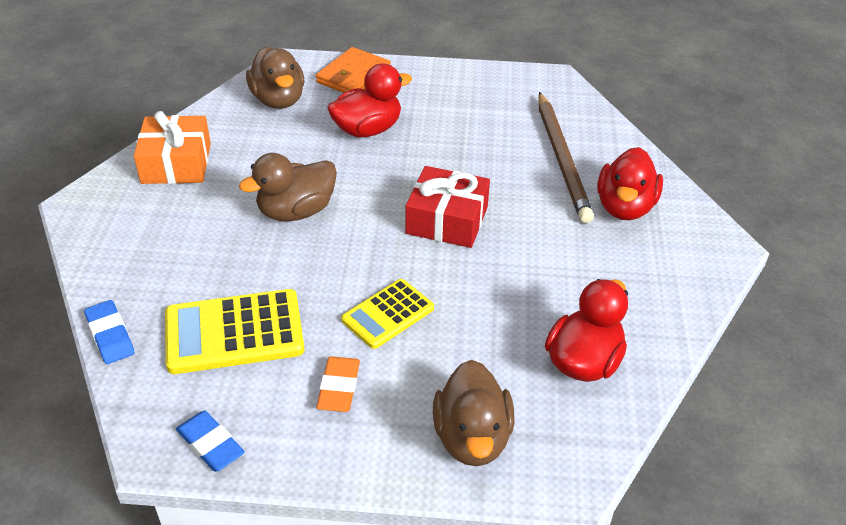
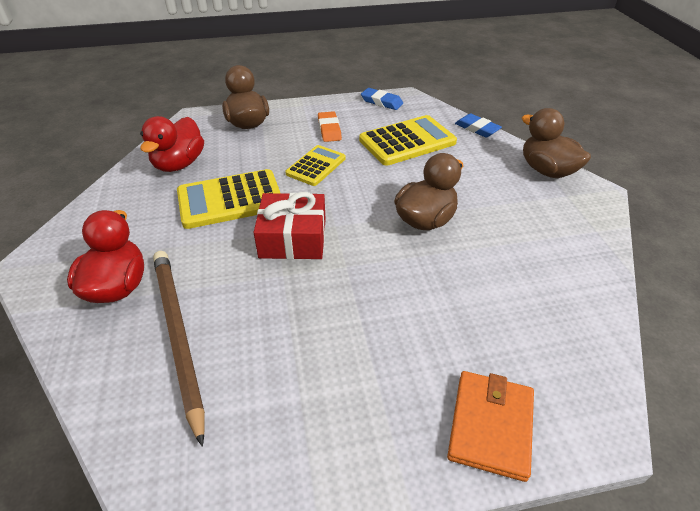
camera: 165 degrees right, 0 degrees up
(176, 163) = (566, 241): orange gift -> none
(278, 100) = (548, 348): brown duck -> brown duck (546, 170)
(367, 129) = (415, 326): red duck -> none
(511, 283) = (230, 200): none -> yellow calculator

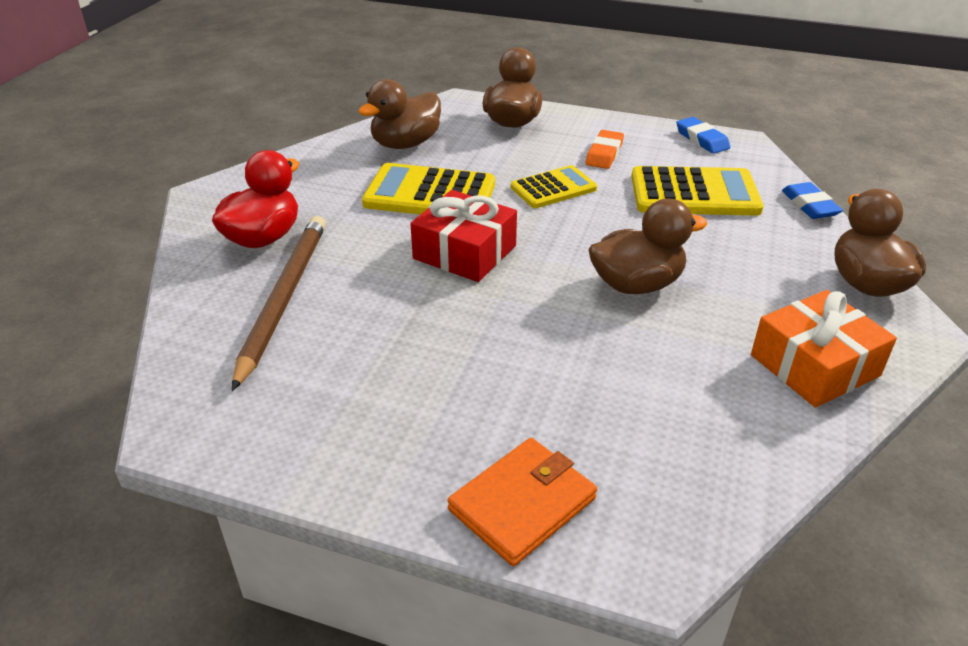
camera: 30 degrees right, 5 degrees down
(179, 164) = (405, 144): red duck -> brown duck
(566, 236) = (814, 365): none -> orange gift

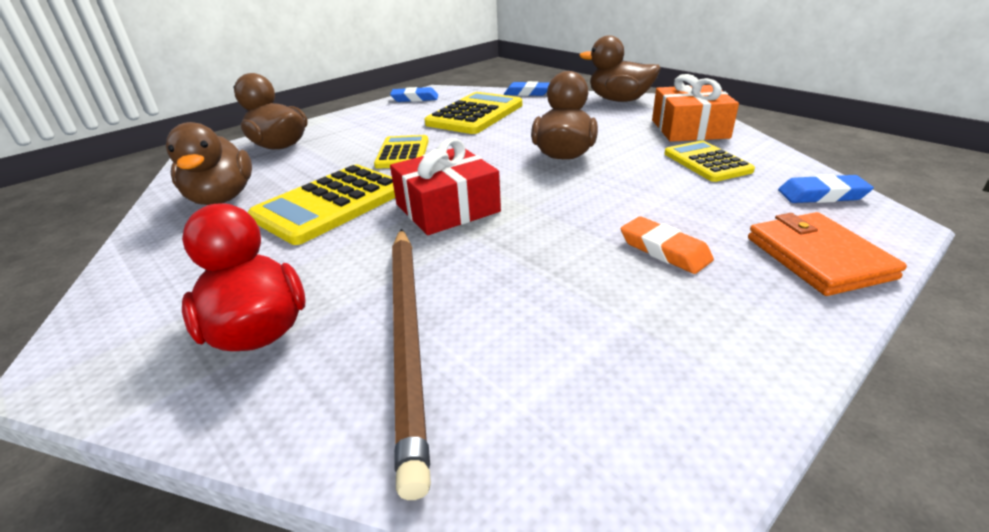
camera: 60 degrees left, 5 degrees down
(283, 298) = (408, 337): brown pencil -> brown pencil turned 135 degrees counterclockwise
(604, 153) = (383, 127): orange eraser -> orange eraser (664, 250)
(688, 505) = (822, 195): none -> blue eraser
(709, 396) = (707, 162): none -> yellow calculator

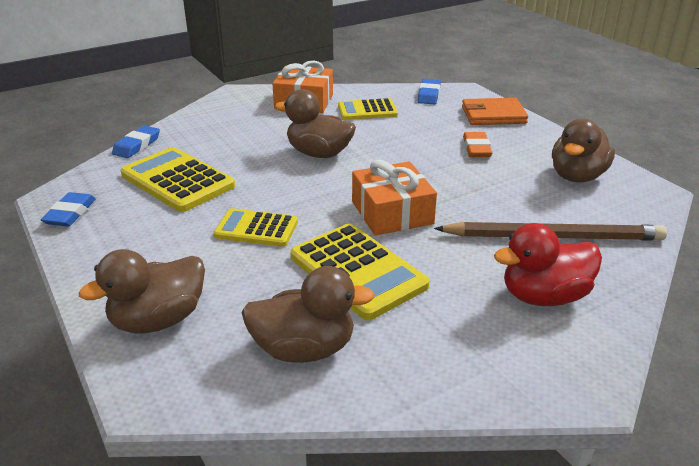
camera: 80 degrees left, 0 degrees up
(447, 208) = (392, 212): red gift -> orange gift
(619, 100) = (211, 110): brown duck -> brown duck (577, 176)
(664, 250) = (476, 148): orange eraser -> orange eraser turned 60 degrees counterclockwise

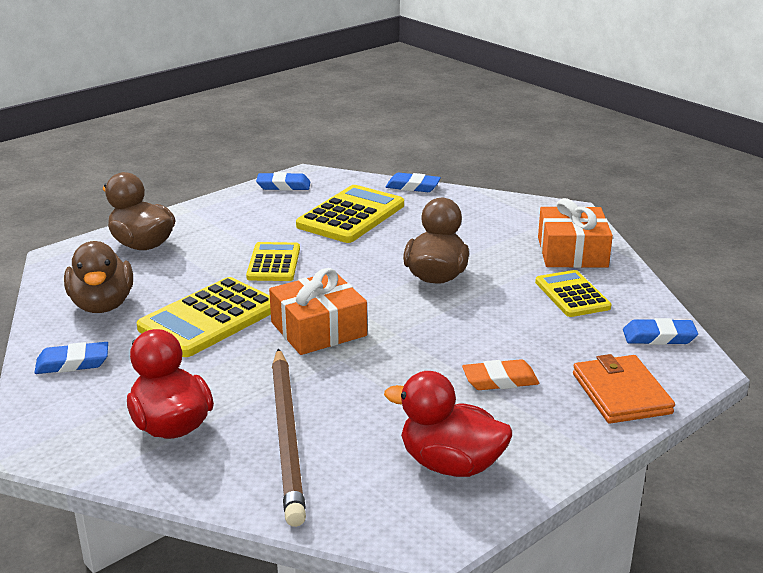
camera: 80 degrees right, 5 degrees down
(431, 367) = (72, 363): none -> blue eraser
(577, 176) = (450, 464): brown duck -> red duck

